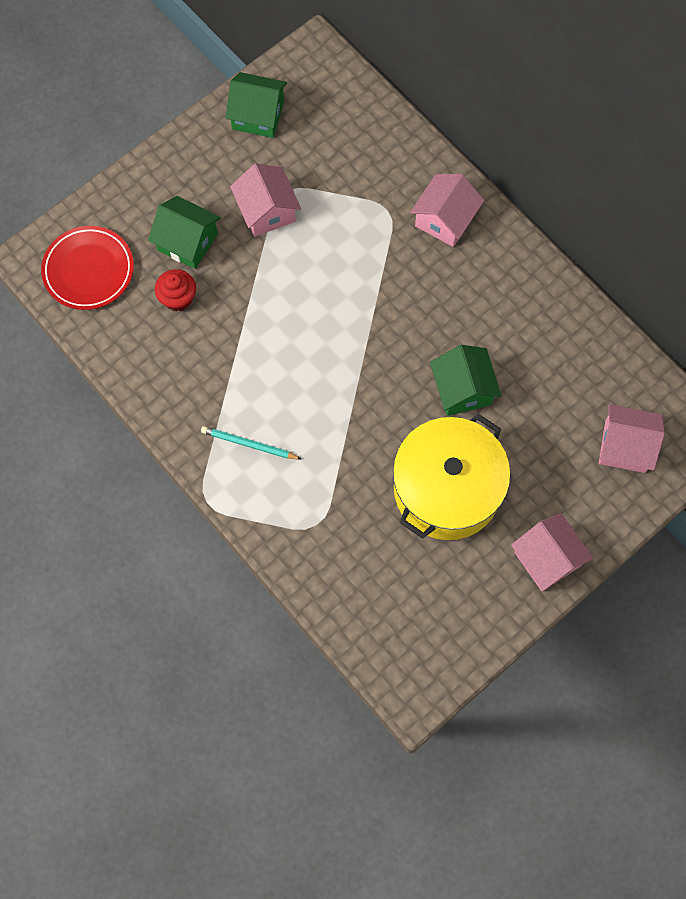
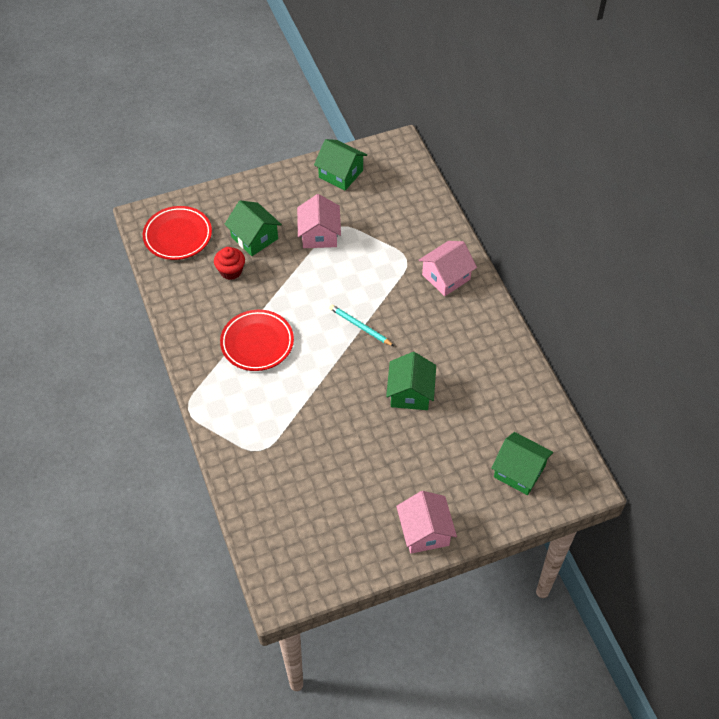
camera: 20 degrees right, 15 degrees down
(249, 444) = (236, 381): turquoise pencil -> turquoise pencil (360, 327)
(253, 385) = (257, 343): none -> red plate
(447, 489) = (368, 457): yellow pot -> none
(625, 446) = (519, 471): pink house -> green house

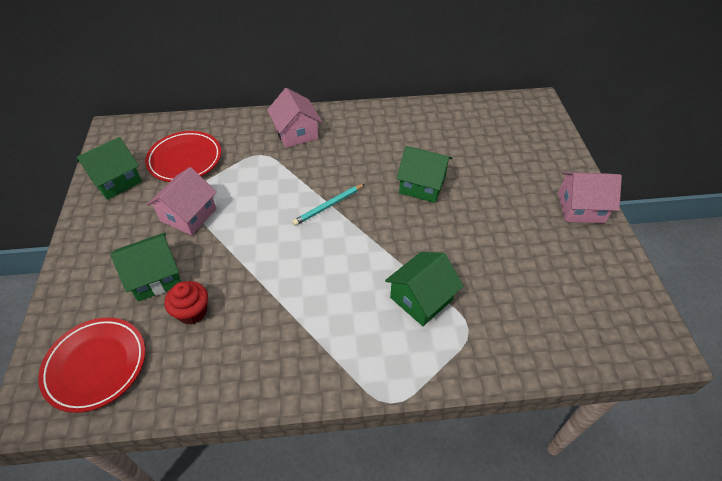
camera: 75 degrees left, 5 degrees down
(257, 343) = (314, 303): red plate -> red plate (185, 160)
(319, 234) = (188, 215): pink house -> pink house turned 75 degrees counterclockwise
(519, 471) = (521, 134): green house -> green house (421, 298)

